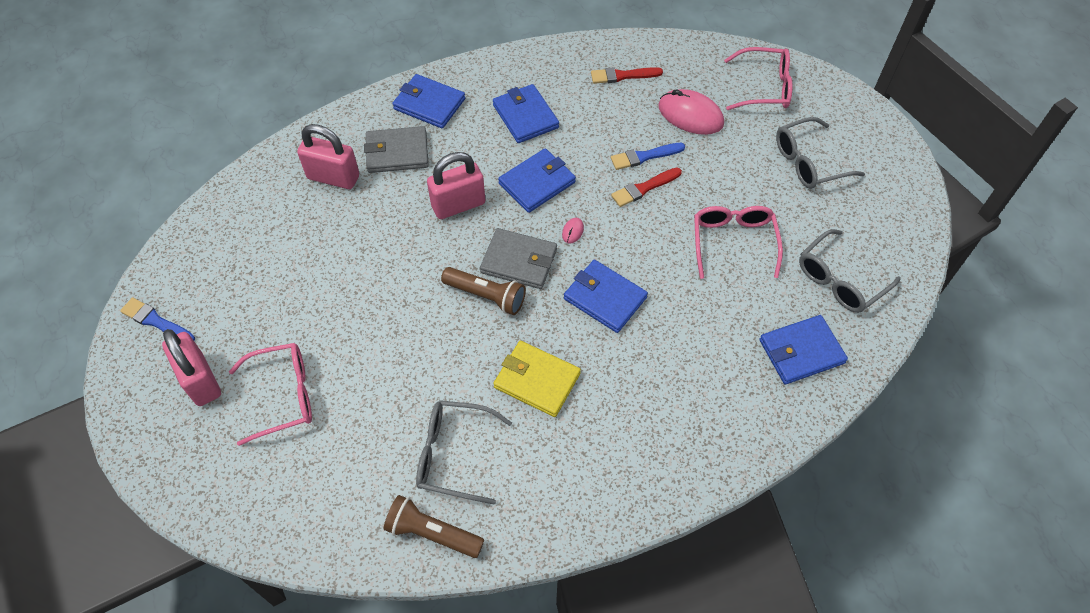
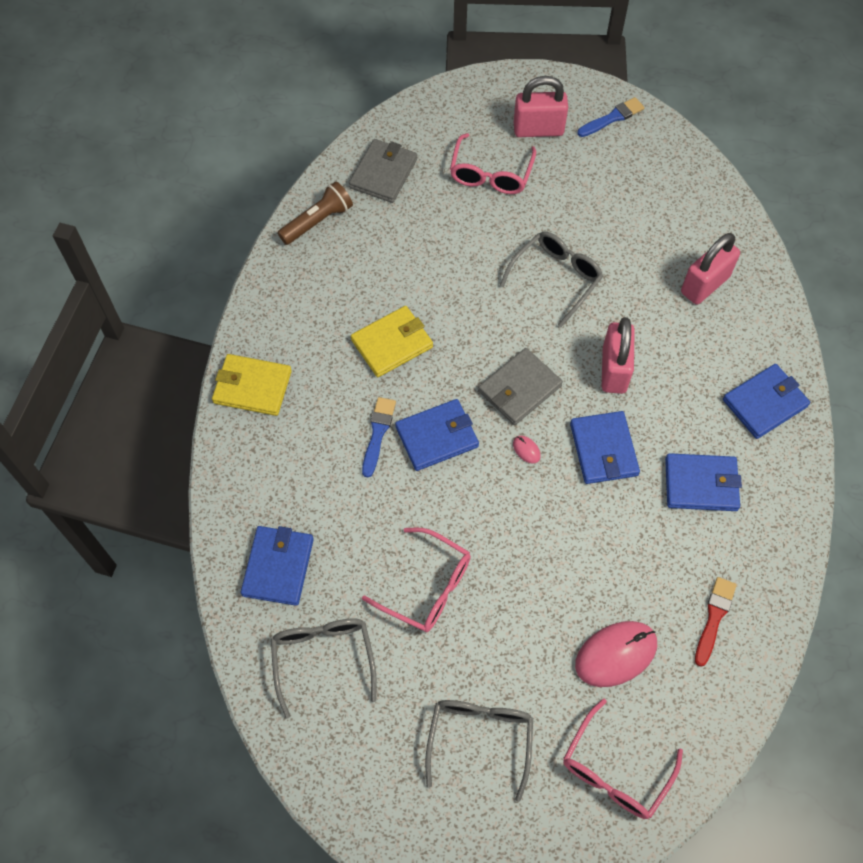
camera: 120 degrees right, 5 degrees up
(397, 152) = (709, 347): grey wallet -> grey wallet (383, 173)
(454, 455) = (367, 259): grey glasses -> grey glasses (556, 279)
(486, 296) = (497, 346): brown flashlight -> none
(644, 157) = (582, 569): blue brush -> blue brush (378, 433)
(644, 188) = (541, 544): red brush -> none
(661, 476) = (252, 387): none -> yellow wallet

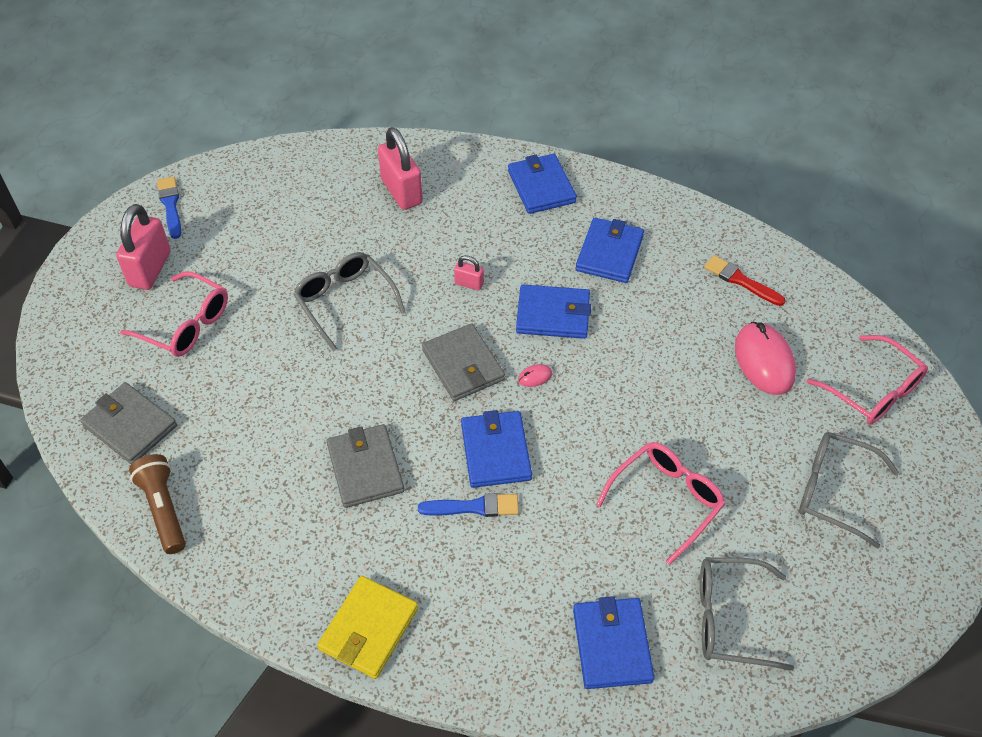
camera: 75 degrees left, 10 degrees down
(278, 566) = (612, 645): blue wallet -> blue wallet turned 60 degrees clockwise
(378, 433) = (474, 507): blue brush -> blue brush turned 150 degrees clockwise
(392, 343) = (365, 468): yellow wallet -> grey wallet
(614, 370) = (469, 283): pink padlock -> pink padlock, size x0.49

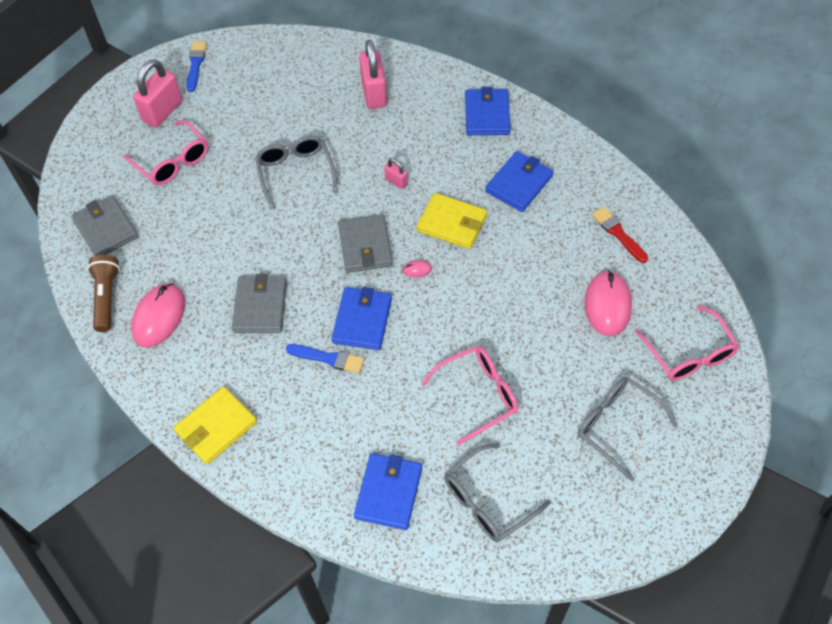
camera: 20 degrees right, 5 degrees up
(242, 515) = (159, 317): none -> pink mouse
(553, 314) = (452, 223): blue wallet -> yellow wallet
(730, 618) = (488, 500): grey glasses -> grey glasses turned 60 degrees counterclockwise

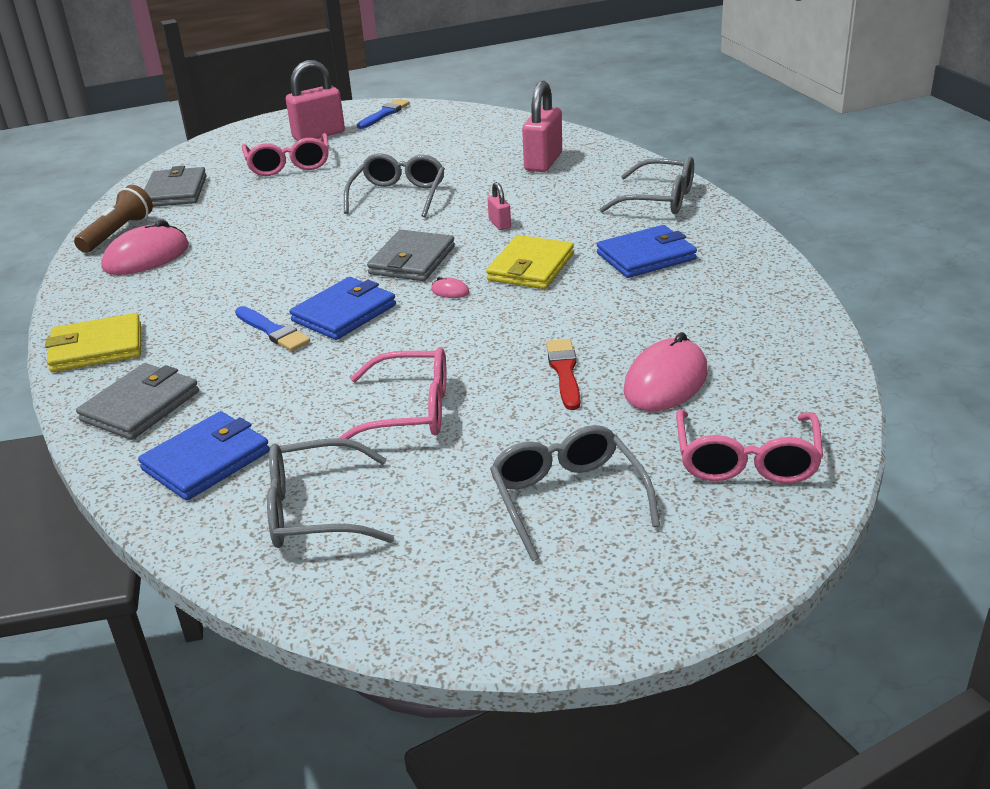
camera: 30 degrees right, 25 degrees down
(260, 306) = (250, 275): grey wallet -> grey wallet (140, 406)
(452, 223) = (531, 267): yellow wallet -> yellow wallet turned 60 degrees clockwise
(487, 114) = (659, 200): blue wallet -> grey glasses
(618, 233) = (741, 324): red brush -> red brush (564, 371)

